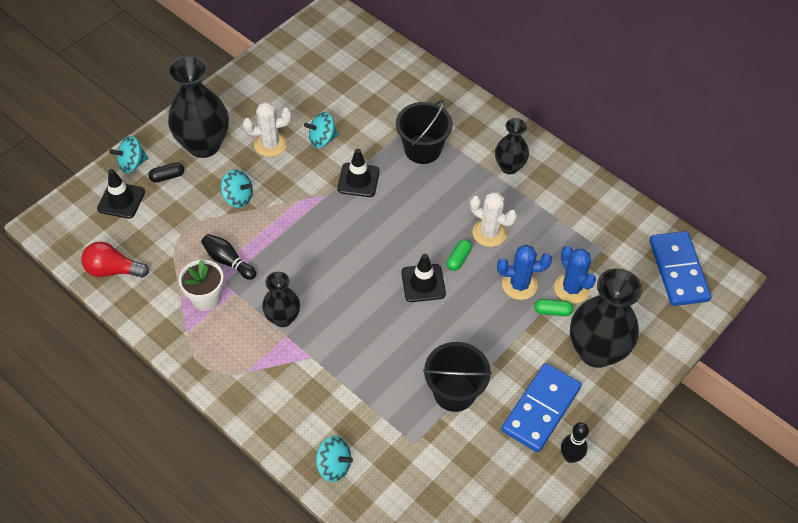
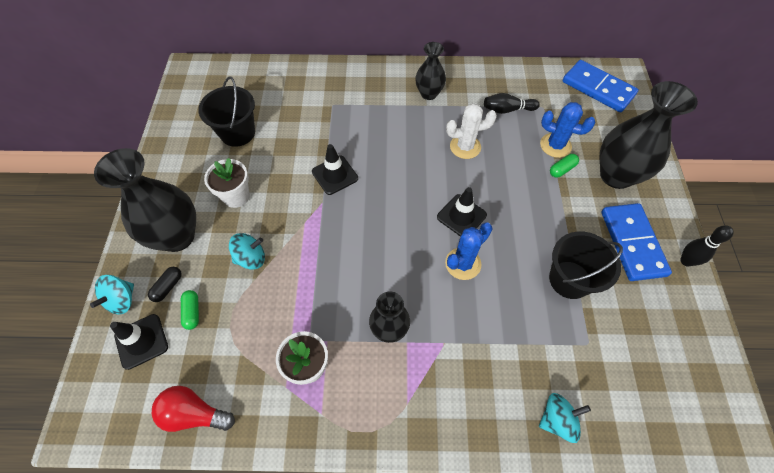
camera: 40 degrees left, 5 degrees up
(113, 270) = (194, 413): red light bulb -> red light bulb turned 45 degrees clockwise
(228, 261) = (295, 318): black bowling pin -> black bowling pin (507, 110)
(270, 144) = (236, 196): white cactus -> white flower pot
(322, 139) = (275, 164): turquoise spinning top -> none
(422, 149) = (358, 121): black bucket -> black bucket (237, 133)
(458, 259) = (465, 180): green capsule -> green capsule (192, 312)
(519, 285) = (523, 168): blue cactus -> blue cactus (463, 264)

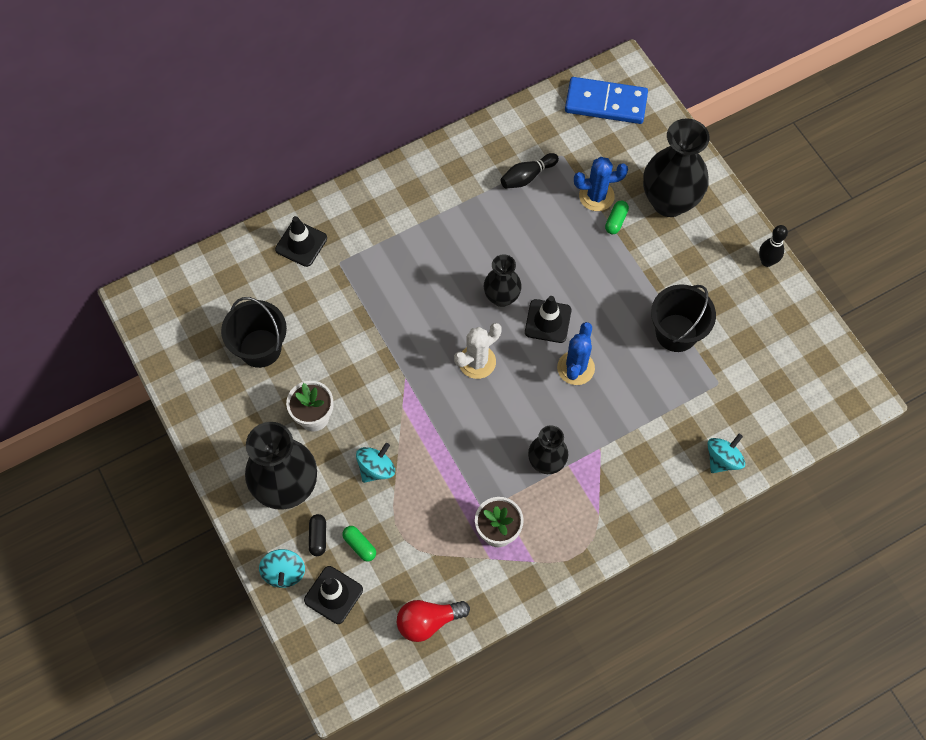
camera: 30 degrees left, 5 degrees up
(335, 175) = (398, 342): black traffic cone -> black traffic cone (301, 244)
(429, 94) = (434, 197): black vase -> black vase (501, 297)
(465, 147) = (509, 243): white cactus -> white cactus (477, 362)
(632, 243) = (714, 267): blue domino -> none

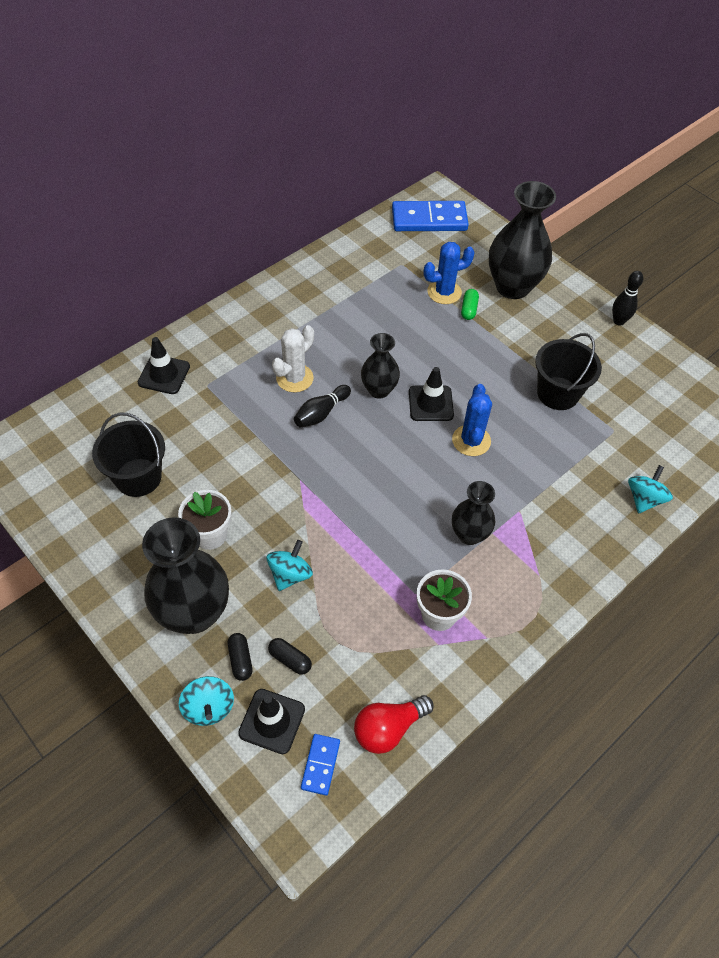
camera: 15 degrees left, 10 degrees down
(359, 545) = (290, 659): green capsule -> black capsule
(365, 639) = (320, 765): none -> blue domino
(477, 362) = (370, 452): white cactus -> white cactus (294, 378)
(527, 176) = (374, 286): black bowling pin -> black bowling pin (321, 413)

